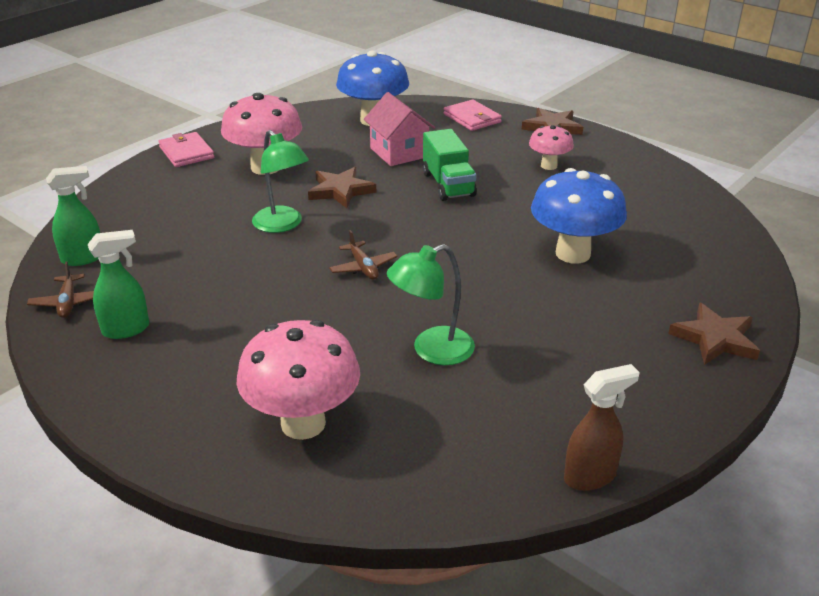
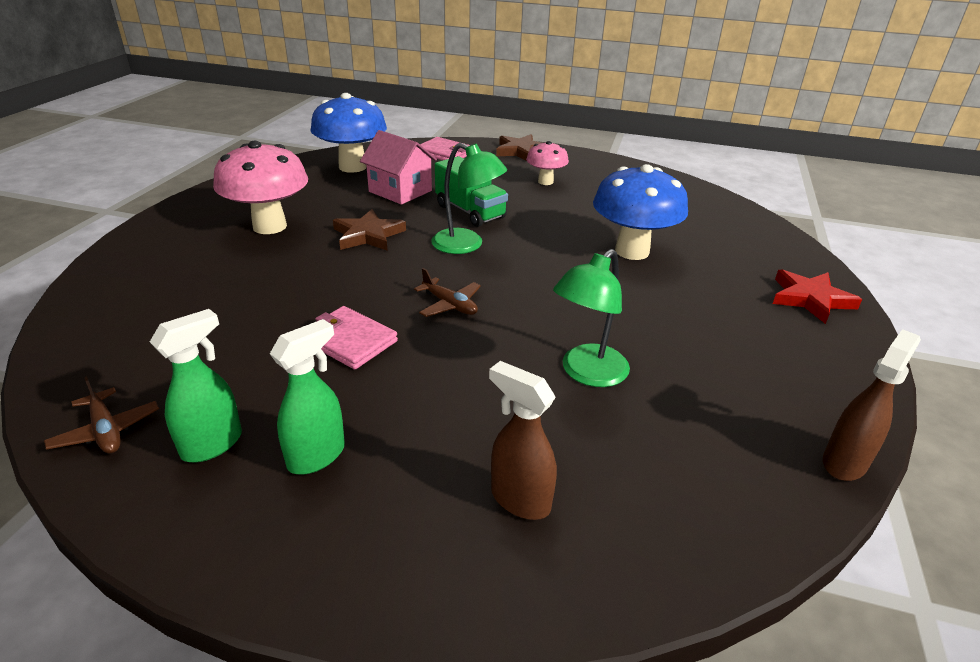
camera: 25 degrees left, 0 degrees up
(83, 258) = (97, 368): green spray bottle -> green spray bottle (317, 456)
(186, 152) = (165, 226): pink wallet -> pink wallet (349, 341)
(282, 225) = (330, 280): green lamp -> green lamp (466, 245)
(303, 423) = (519, 499): pink mushroom -> brown spray bottle
(715, 339) = (810, 299): brown star -> red star

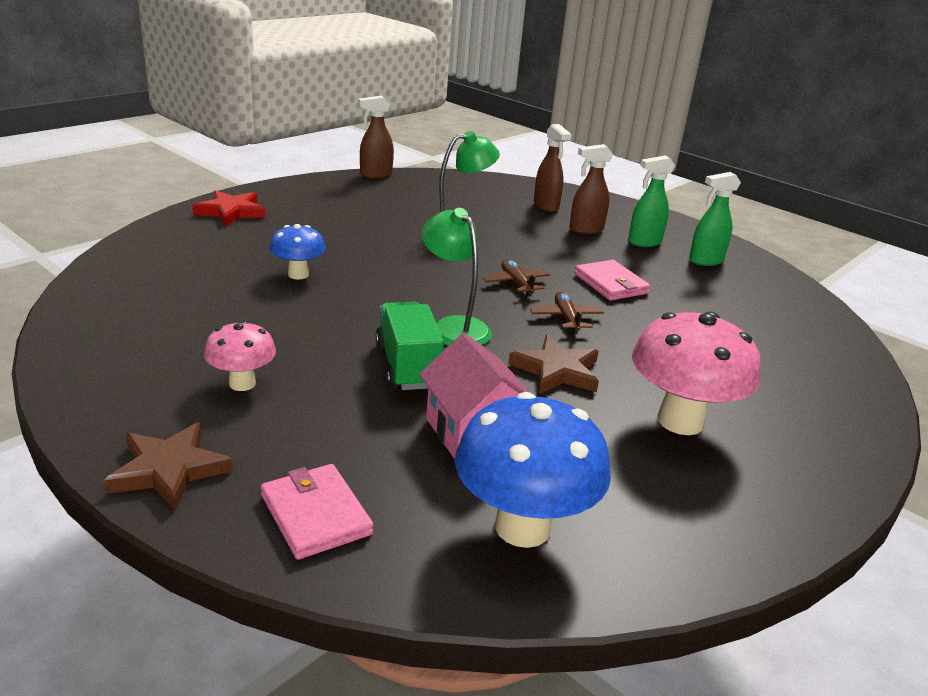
camera: 155 degrees left, 5 degrees down
(106, 430) = (775, 283): brown plane -> brown plane (566, 318)
(420, 450) = (585, 230): none -> brown spray bottle
(632, 251) = (298, 274): blue mushroom -> blue mushroom, size x0.56

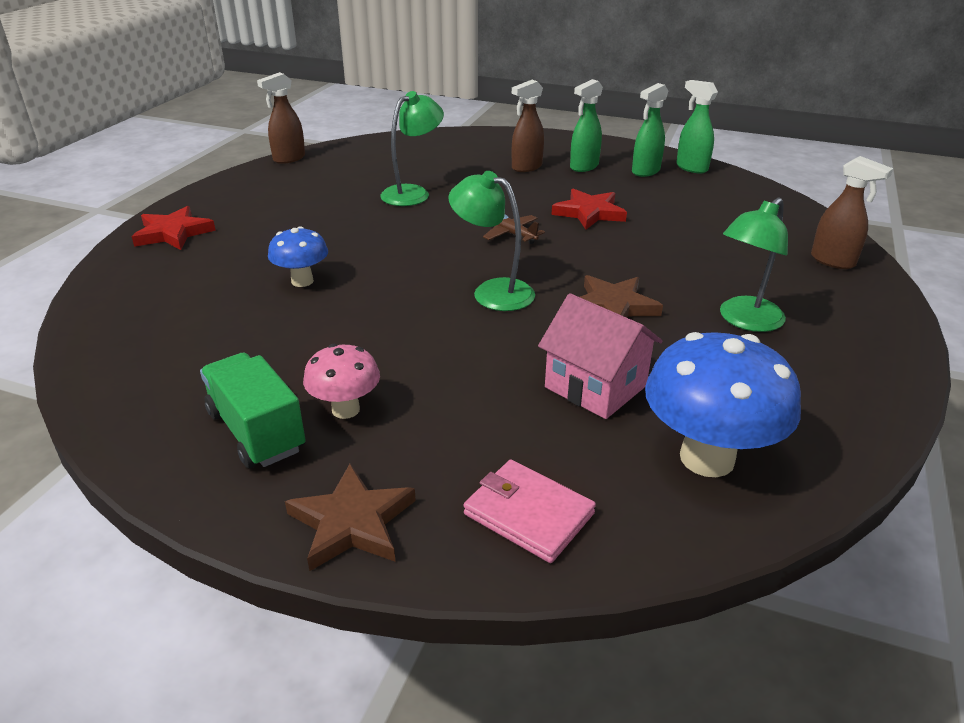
camera: 20 degrees left, 5 degrees up
(407, 366) = (484, 342): green truck -> green truck (256, 431)
(546, 206) = (474, 153): brown spray bottle -> brown spray bottle (833, 261)
(566, 318) = (580, 255): brown plane -> none
(611, 284) = (589, 213): pink wallet -> red star
(680, 421) = (744, 320): pink mushroom -> green lamp
(759, 269) = (691, 168): none -> green spray bottle

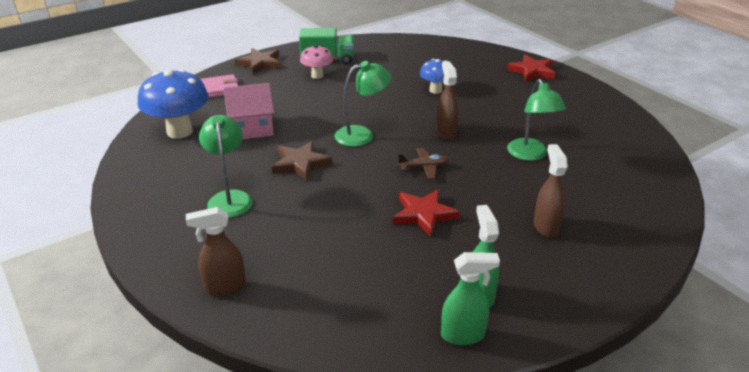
camera: 125 degrees right, 0 degrees up
(289, 159) = (643, 127): brown spray bottle -> brown spray bottle (446, 132)
(583, 167) = (522, 261): green spray bottle -> none

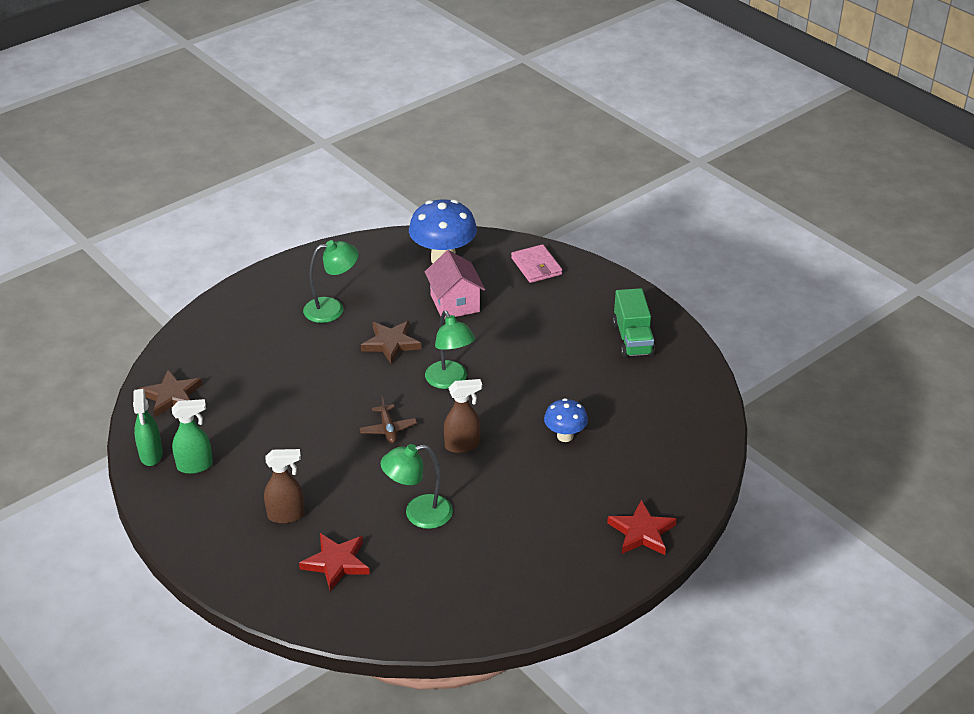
camera: 85 degrees right, 5 degrees up
(224, 287) = (216, 325): brown spray bottle -> none
(260, 63) = (607, 287): brown star -> brown star (172, 396)
(317, 76) = (585, 335): pink mushroom -> none
(424, 215) = (307, 430): red star -> red star (336, 563)

